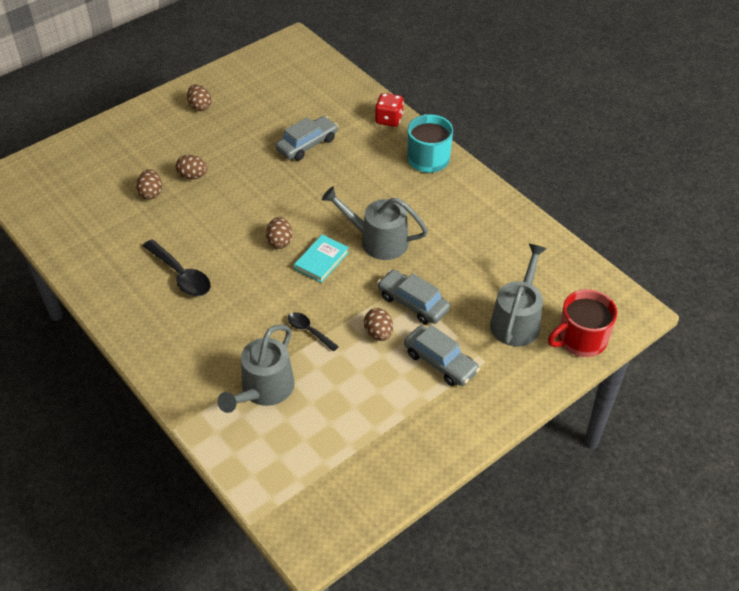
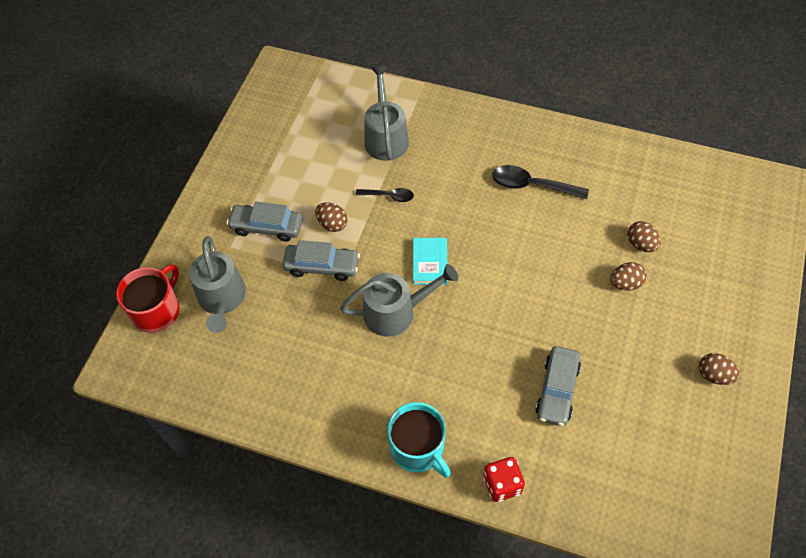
camera: 150 degrees right, 10 degrees up
(280, 241) = (482, 261): brown egg -> none

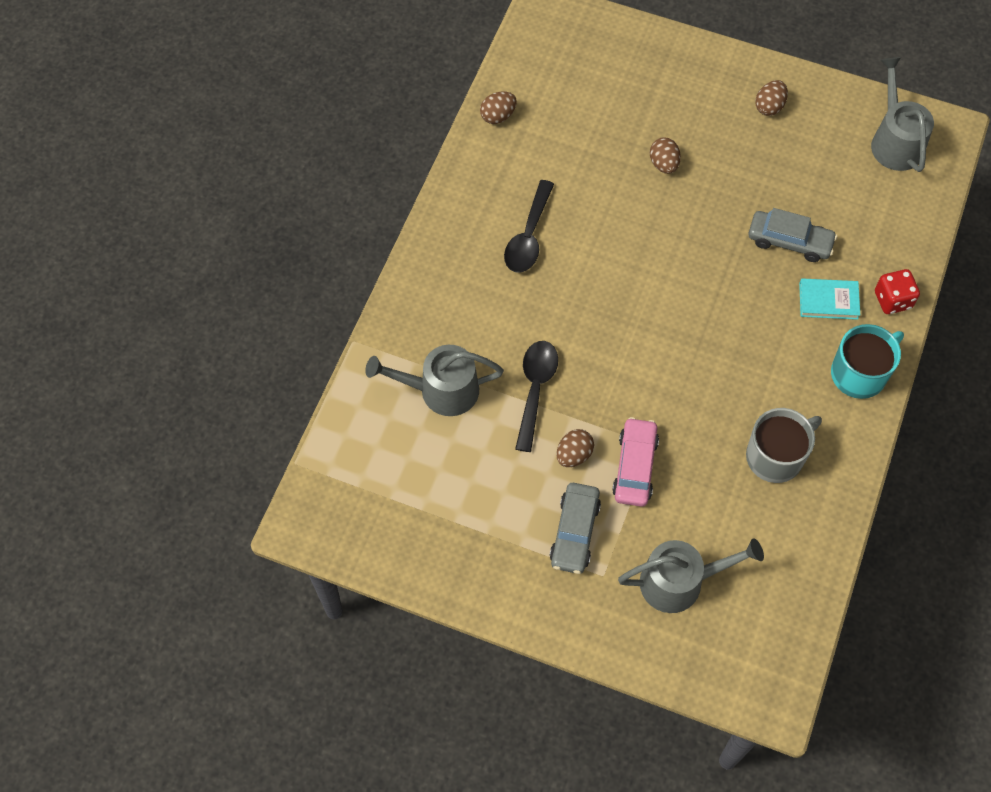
camera: 90 degrees left, 5 degrees up
(157, 310) = (696, 660): red mug -> none
(322, 266) = (635, 467): grey car -> pink car
(332, 373) = (776, 456): none -> grey mug
(389, 196) = (535, 389): black spoon -> black spoon, size x1.66
(396, 312) = (698, 388): grey watering can -> grey watering can (895, 141)
(430, 263) = (633, 350): turquoise book -> turquoise book (828, 301)
(641, 244) = (614, 143): brown egg -> brown egg (498, 116)

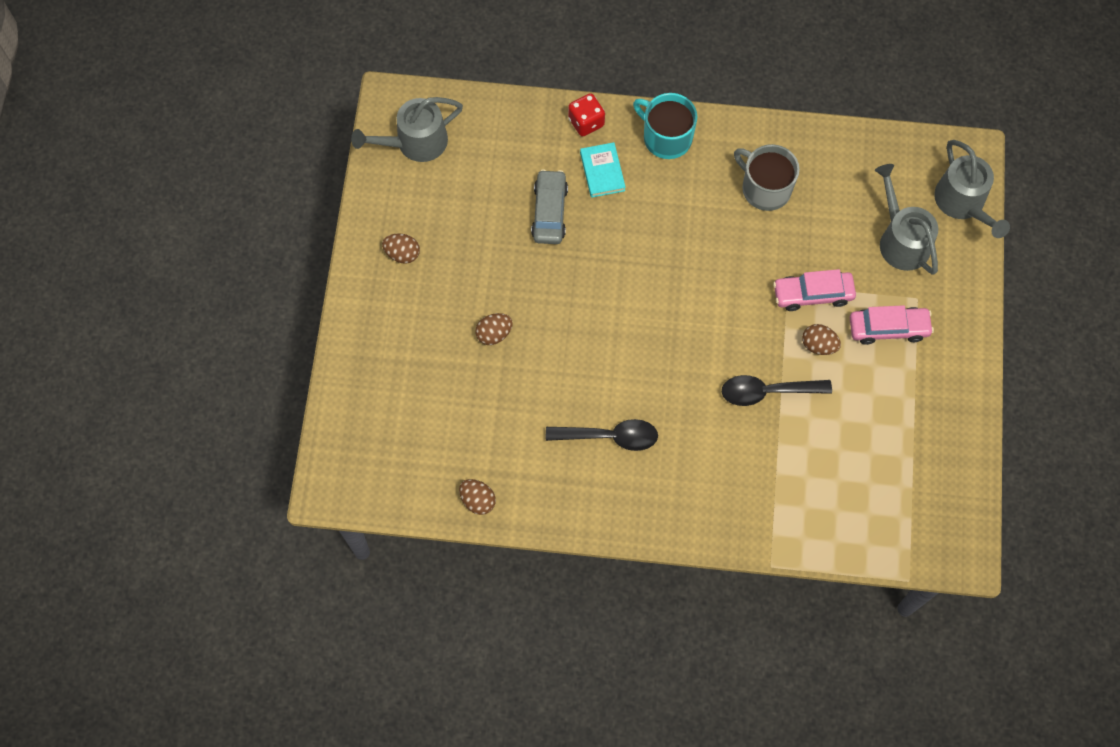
camera: 105 degrees left, 5 degrees up
(441, 390) = (794, 472): grey watering can -> grey watering can (963, 203)
(575, 532) = (888, 328): grey car -> pink car

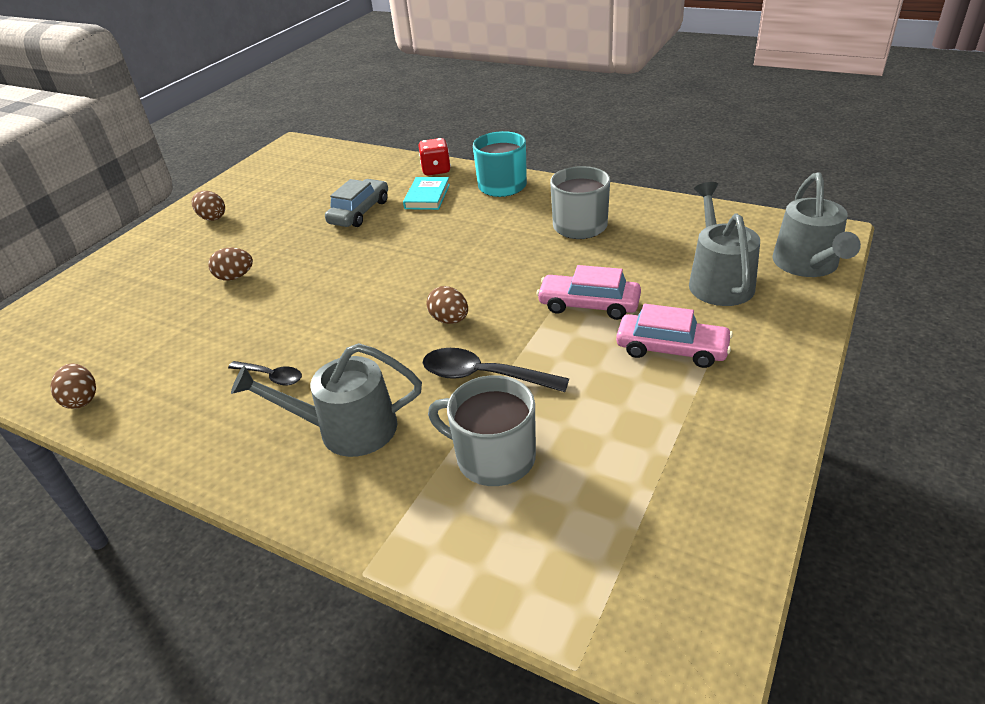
camera: 25 degrees right, 30 degrees down
(415, 142) = (288, 164): grey watering can -> grey watering can (347, 429)
(610, 436) = (271, 376): black spoon -> black spoon, size x0.60
(807, 461) = (493, 457): none -> grey mug
(818, 345) = (573, 347): brown egg -> brown egg (449, 320)

